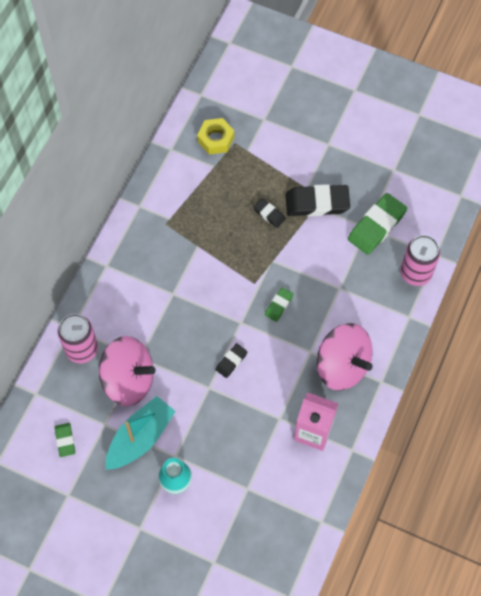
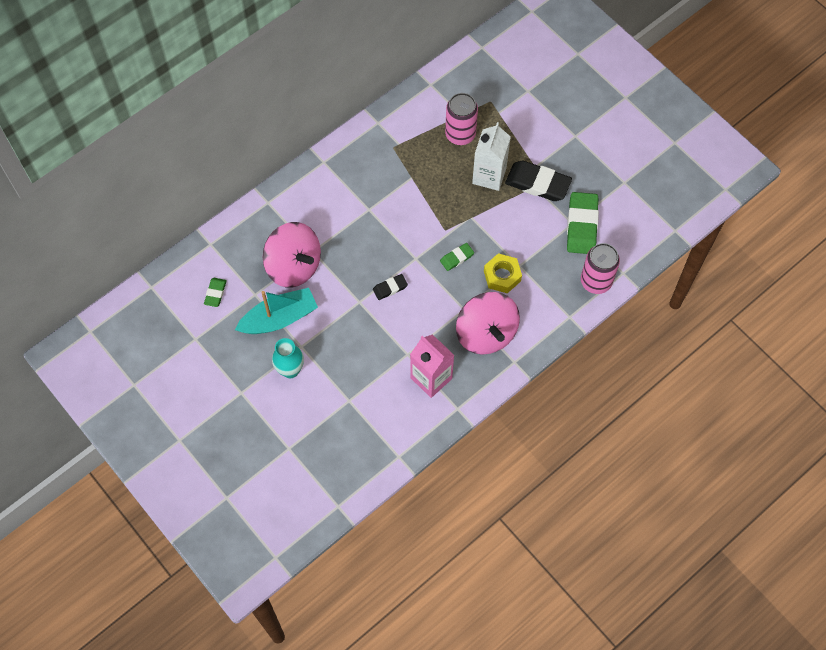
camera: 25 degrees right, 0 degrees up
(82, 349) = (267, 223): pink can -> pink can (460, 134)
(216, 139) = (475, 91): yellow nut -> yellow nut (502, 276)
(269, 214) = (489, 176): black eraser -> white carton
(376, 226) = (581, 225): green eraser -> green eraser turned 60 degrees counterclockwise

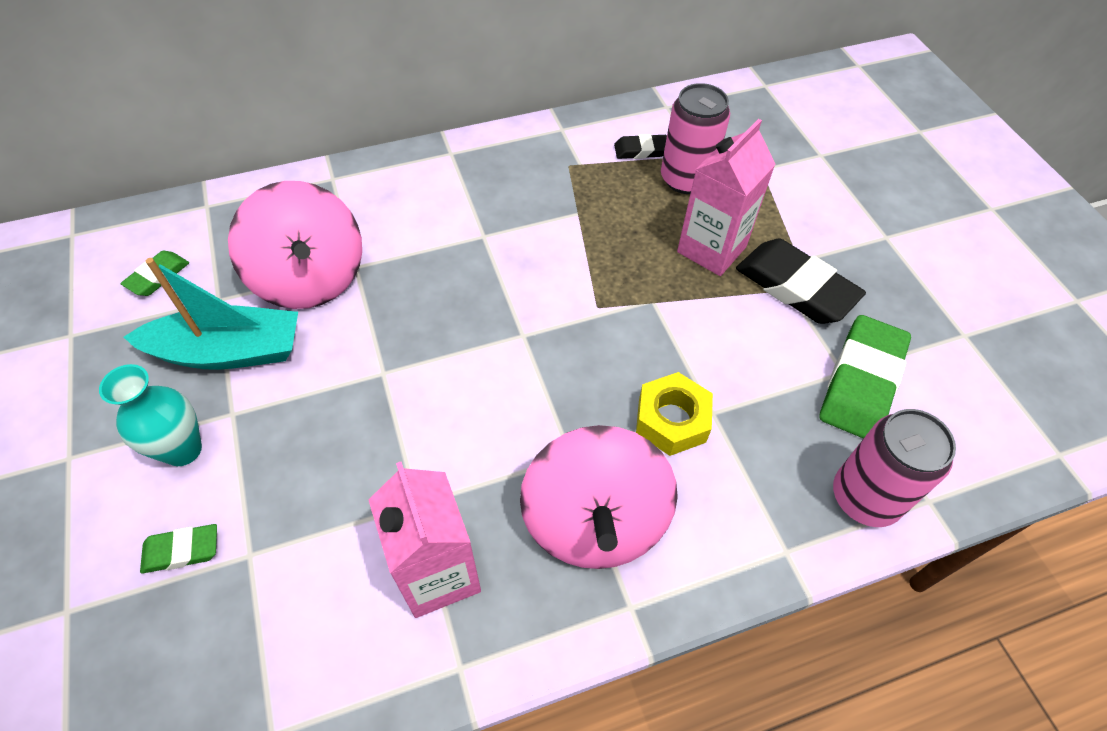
camera: 20 degrees right, 10 degrees down
(390, 288) = (451, 368): black eraser -> black eraser (641, 150)
(457, 258) = (598, 359): green eraser -> green eraser (182, 550)
(489, 176) = (711, 249): white carton -> pink carton

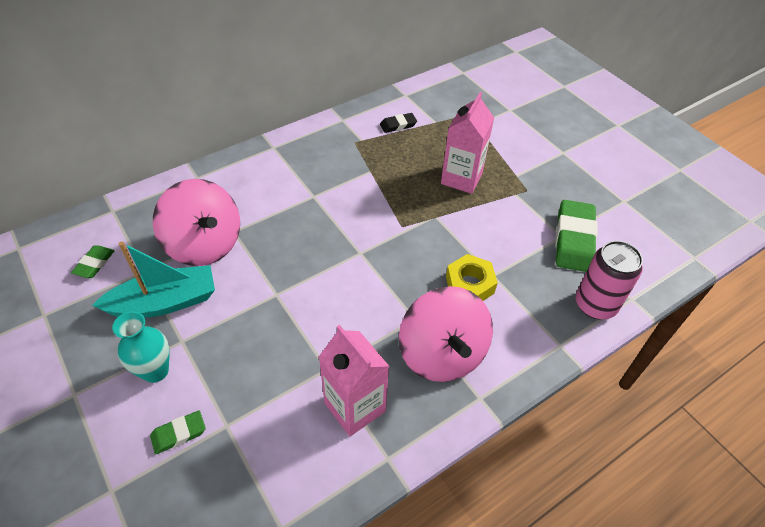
camera: 15 degrees left, 5 degrees down
(685, 179) = (432, 138): pink can -> none
(795, 287) = (519, 191): black eraser -> none

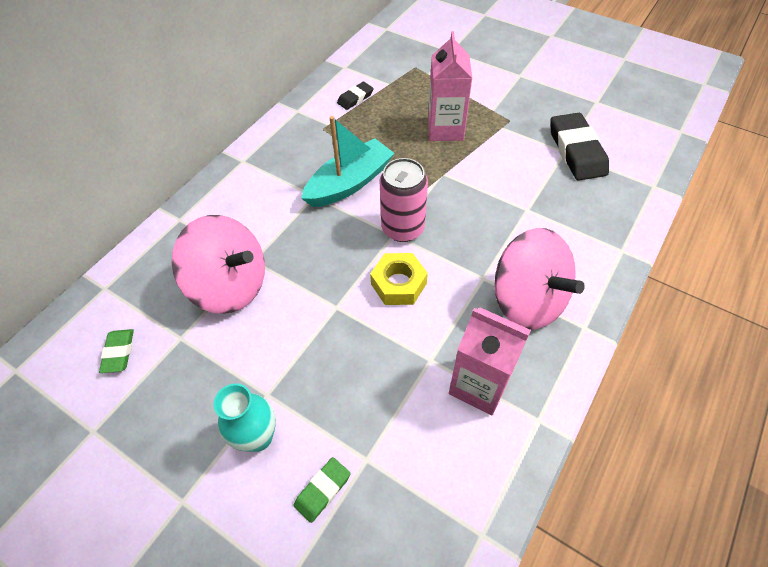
camera: 20 degrees left, 5 degrees up
(164, 302) = (224, 362): turquoise boat -> turquoise boat (349, 183)
(469, 284) = (512, 226): yellow nut -> yellow nut (398, 284)
(574, 239) = (576, 151): green eraser -> black eraser
(595, 305) = (629, 202): pink can -> pink can (403, 228)

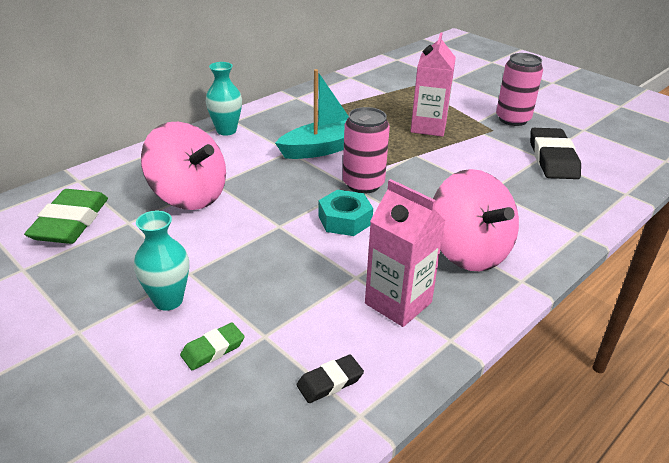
camera: 10 degrees right, 20 degrees down
(119, 352) = (70, 222): green eraser -> green eraser, size x1.94
(238, 178) = (226, 130): none -> turquoise vase
(355, 98) = (352, 97): black eraser -> black eraser (330, 382)
(398, 284) = (345, 220): yellow nut -> turquoise nut
(525, 100) = (513, 119): none -> pink can

